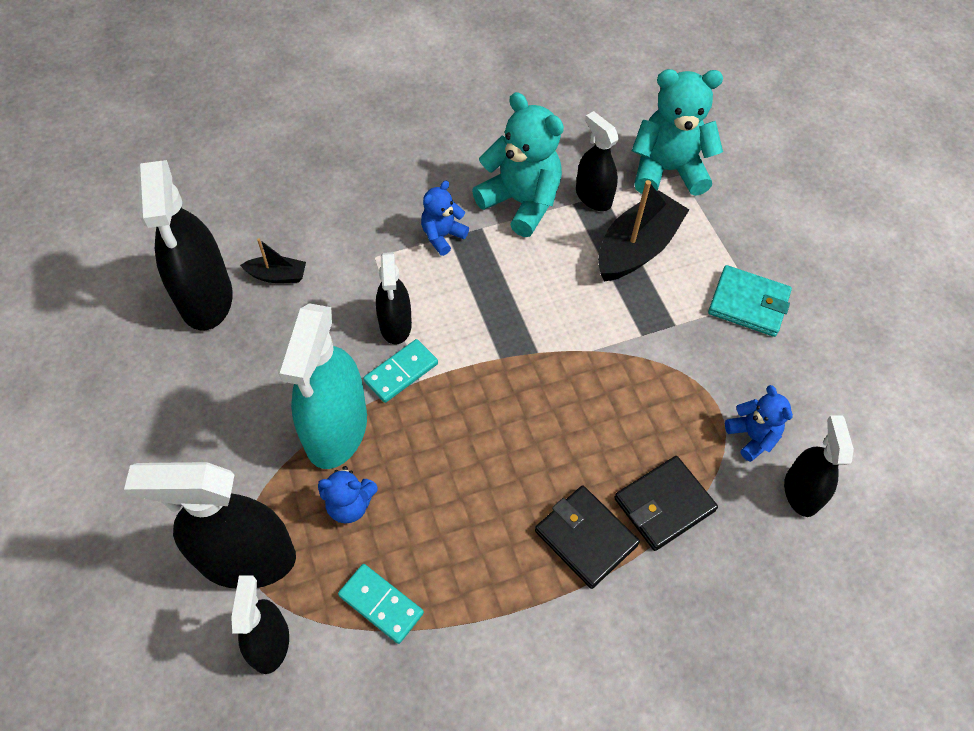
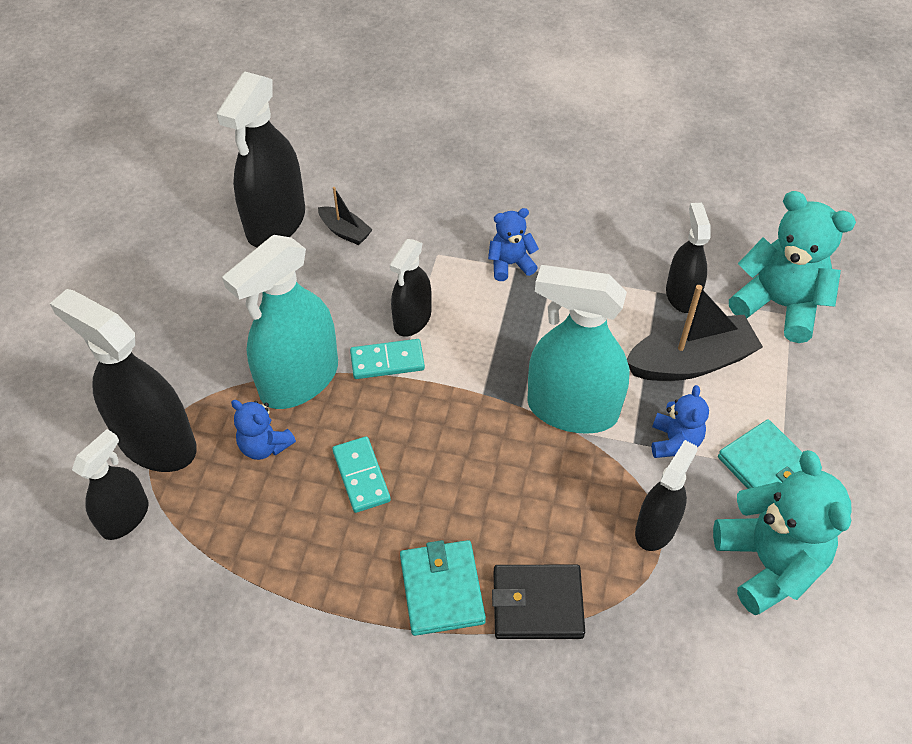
camera: 35 degrees right, 5 degrees down
(381, 604) = (229, 539): turquoise domino -> turquoise domino (361, 476)
(521, 202) = (606, 268): turquoise teddy bear -> turquoise teddy bear (768, 563)
(578, 333) = (572, 409): none -> turquoise spray bottle
(585, 538) = (442, 589): black wallet -> turquoise wallet
(752, 436) = (674, 593): blue teddy bear -> blue teddy bear (674, 441)
(801, 492) = (686, 673): black spray bottle -> black spray bottle (656, 528)

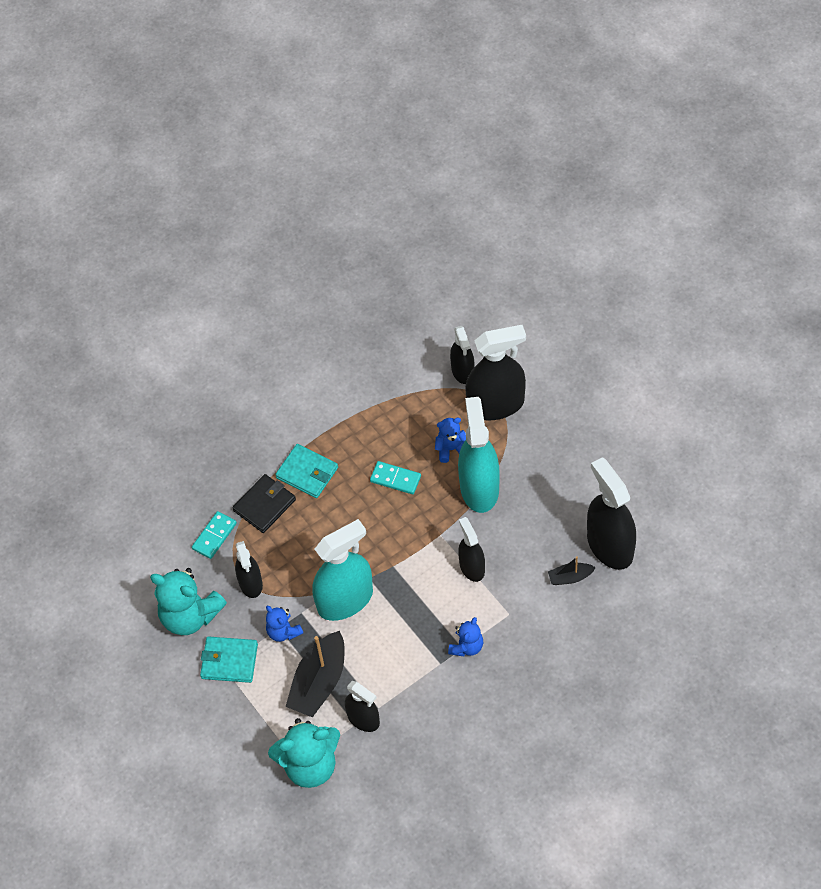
camera: 135 degrees right, 5 degrees up
(387, 361) = (454, 536): turquoise domino -> turquoise domino (214, 536)

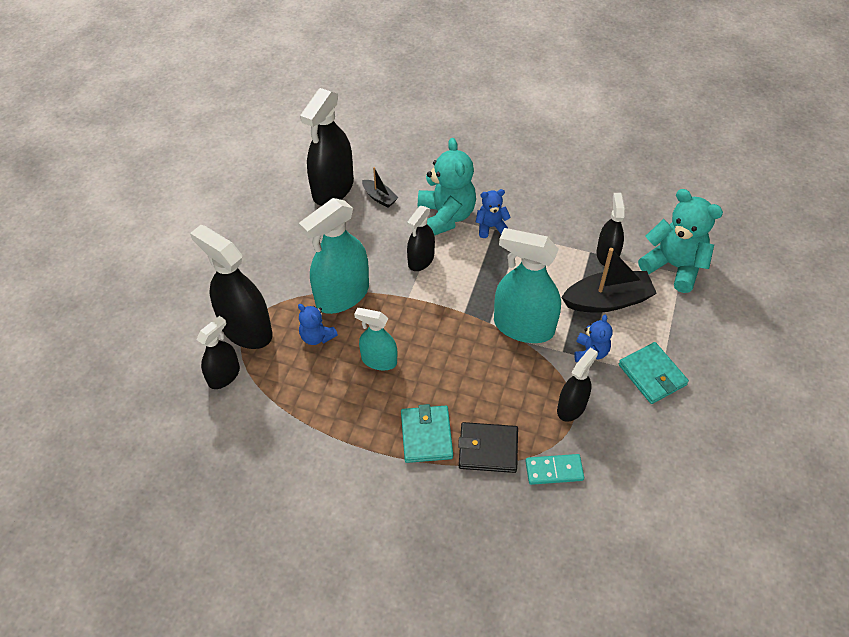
camera: 130 degrees left, 5 degrees down
(190, 615) = (644, 435): turquoise teddy bear -> turquoise teddy bear (446, 216)
(395, 479) = (379, 360): turquoise domino -> turquoise spray bottle

